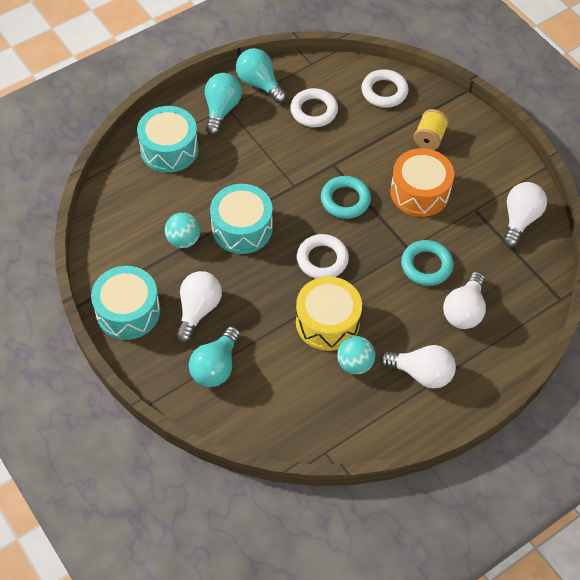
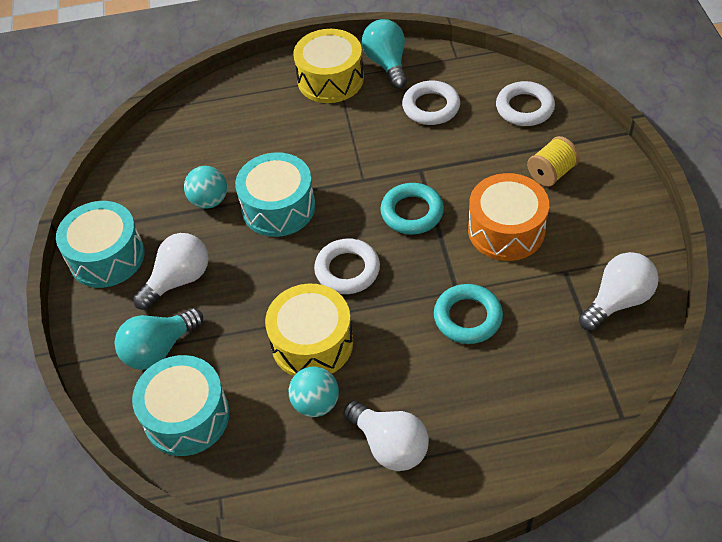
camera: 30 degrees right, 5 degrees down
(169, 149) = (252, 104): turquoise drum -> turquoise drum (186, 416)
(221, 110) = (330, 79): turquoise light bulb -> yellow drum
(464, 311) = (486, 388): white light bulb -> none

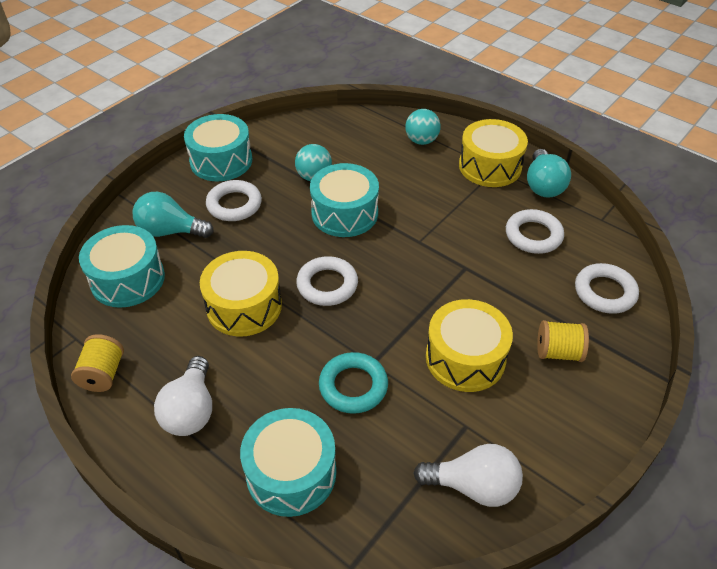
camera: 45 degrees right, 5 degrees down
(179, 280) = (234, 205): white light bulb -> white ring
(286, 494) = (103, 374): none -> yellow spool
(316, 403) = (193, 342): turquoise ball -> turquoise ball (421, 141)
(387, 64) = (543, 185): turquoise light bulb -> turquoise light bulb turned 150 degrees clockwise
(412, 212) = (419, 288): turquoise ring -> none
(506, 230) = (465, 358): orange drum -> yellow drum
(512, 408) = (291, 473): none -> turquoise drum

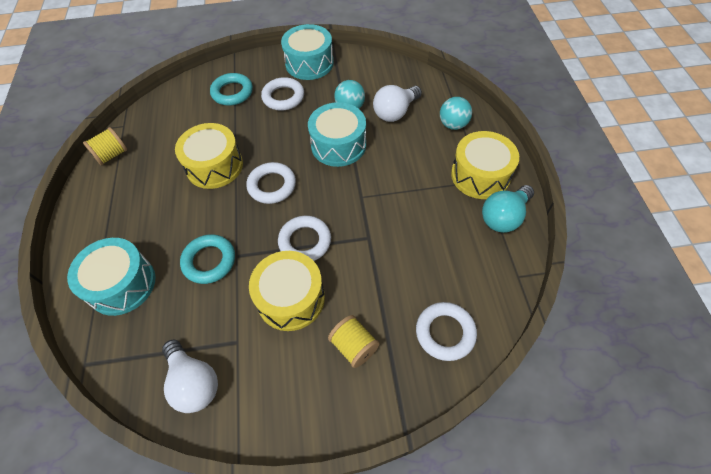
camera: 45 degrees right, 10 degrees up
(128, 279) = (181, 108): turquoise drum -> none
(170, 231) = (232, 92): turquoise light bulb -> turquoise ring
(191, 410) = (122, 207): white light bulb -> white light bulb (395, 112)
(533, 235) = (446, 249): white ring -> white ring (305, 241)

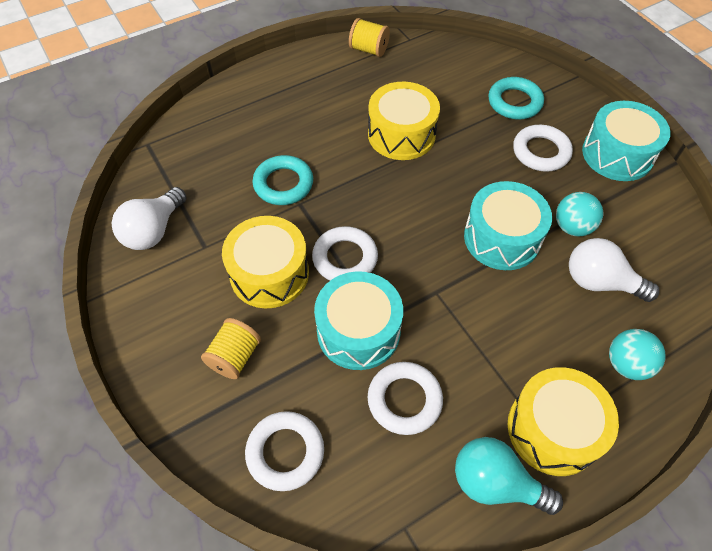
camera: 65 degrees right, 0 degrees up
(122, 284) = (231, 130): turquoise drum -> turquoise drum (358, 331)
(272, 186) = (403, 196): white ring -> white ring (404, 400)

